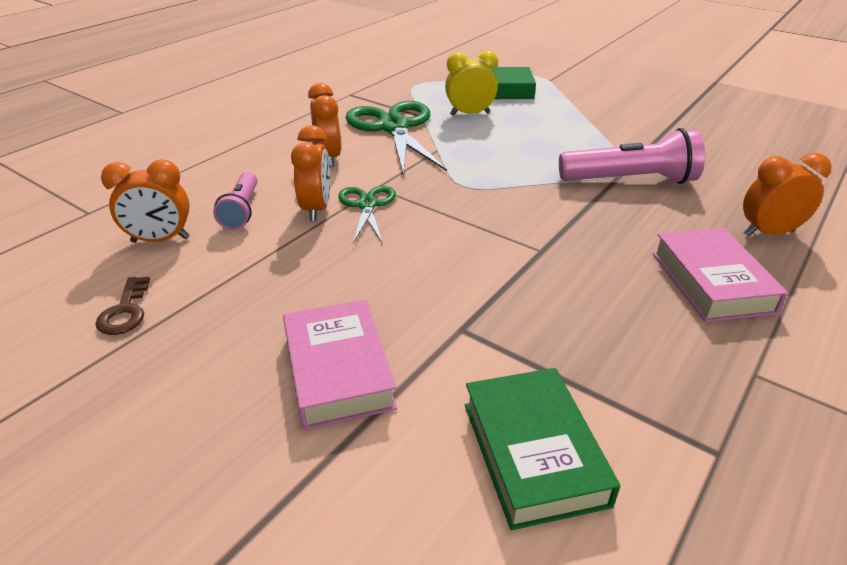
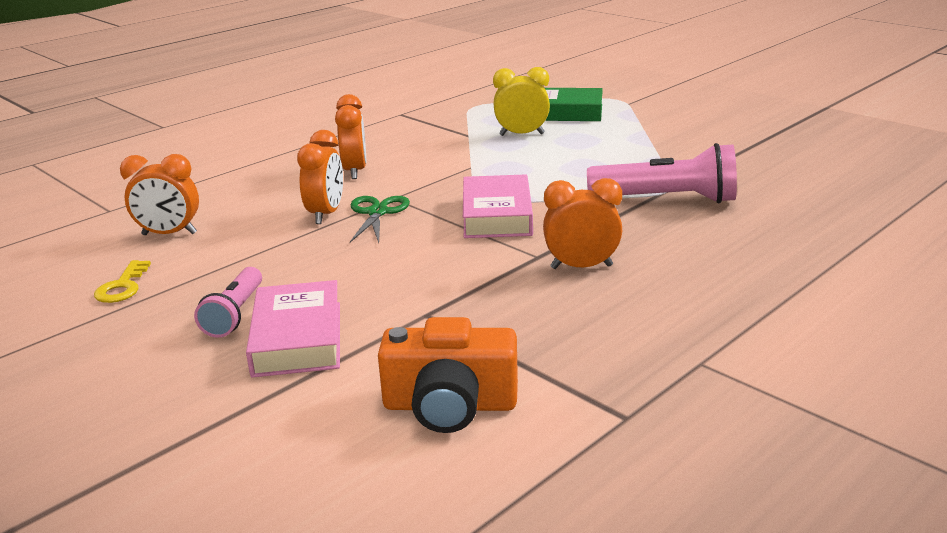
camera: 10 degrees right, 10 degrees down
(125, 311) = (122, 287): brown key -> yellow key
(241, 210) = (252, 213): pink flashlight -> pink flashlight (234, 314)
(394, 127) = (434, 145): green scissors -> none
(533, 452) = (450, 405): green book -> orange camera
(711, 282) = (701, 289): pink book -> pink book (497, 215)
(768, 233) = (792, 250): orange clock -> orange clock (581, 267)

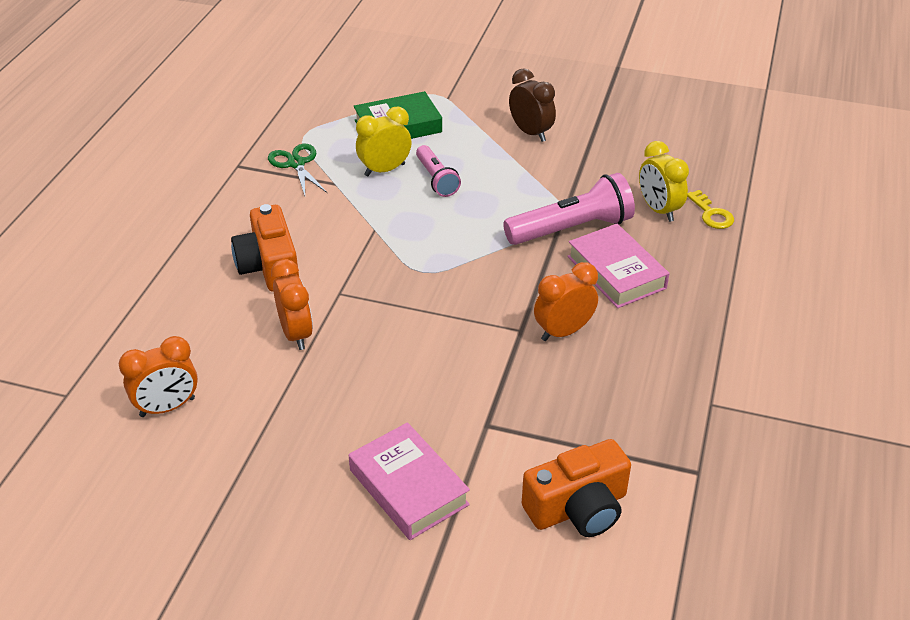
camera: 30 degrees left, 15 degrees up
(122, 287) = (193, 487): yellow key -> yellow key (711, 214)
(234, 314) = (330, 481): pink flashlight -> pink flashlight (436, 179)
(355, 171) = (269, 266): orange clock -> orange camera
(377, 212) = (342, 317): green scissors -> green scissors (296, 164)
(497, 215) = (450, 290): pink book -> pink book (616, 272)
(689, 133) = (530, 133): none -> brown clock
(780, 203) = (658, 210): none -> yellow clock

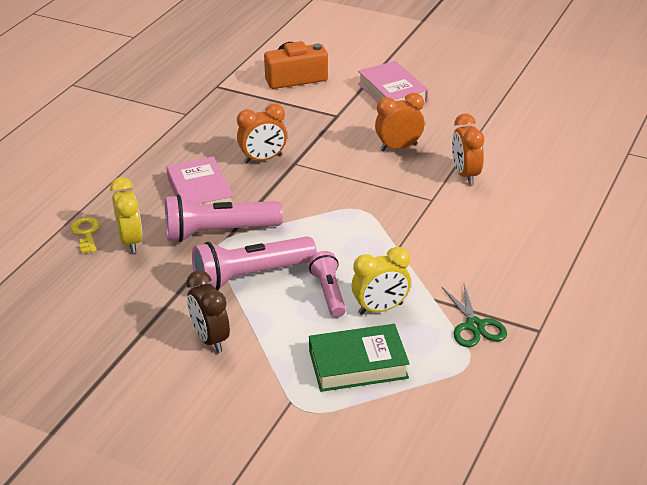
camera: 170 degrees left, 5 degrees down
(167, 407) = (552, 140): orange clock -> orange clock (398, 147)
(269, 266) = (492, 225): orange camera -> none
(518, 188) = (250, 276): none -> pink flashlight

